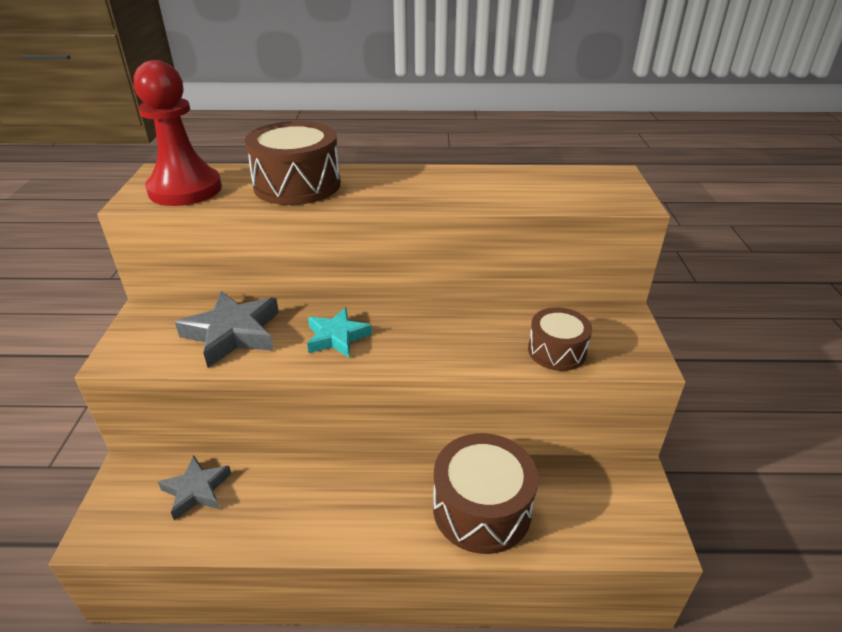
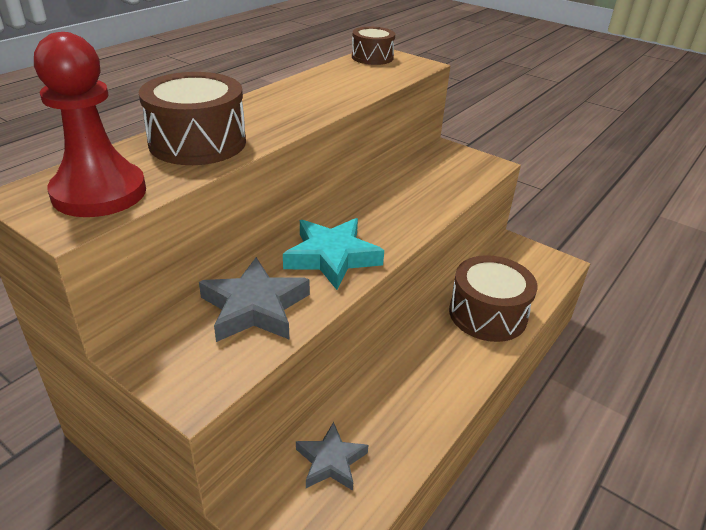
camera: 55 degrees left, 0 degrees up
(337, 337) = (332, 257): turquoise star -> turquoise star, size x1.52
(557, 351) = (453, 184): brown drum -> brown drum (372, 57)

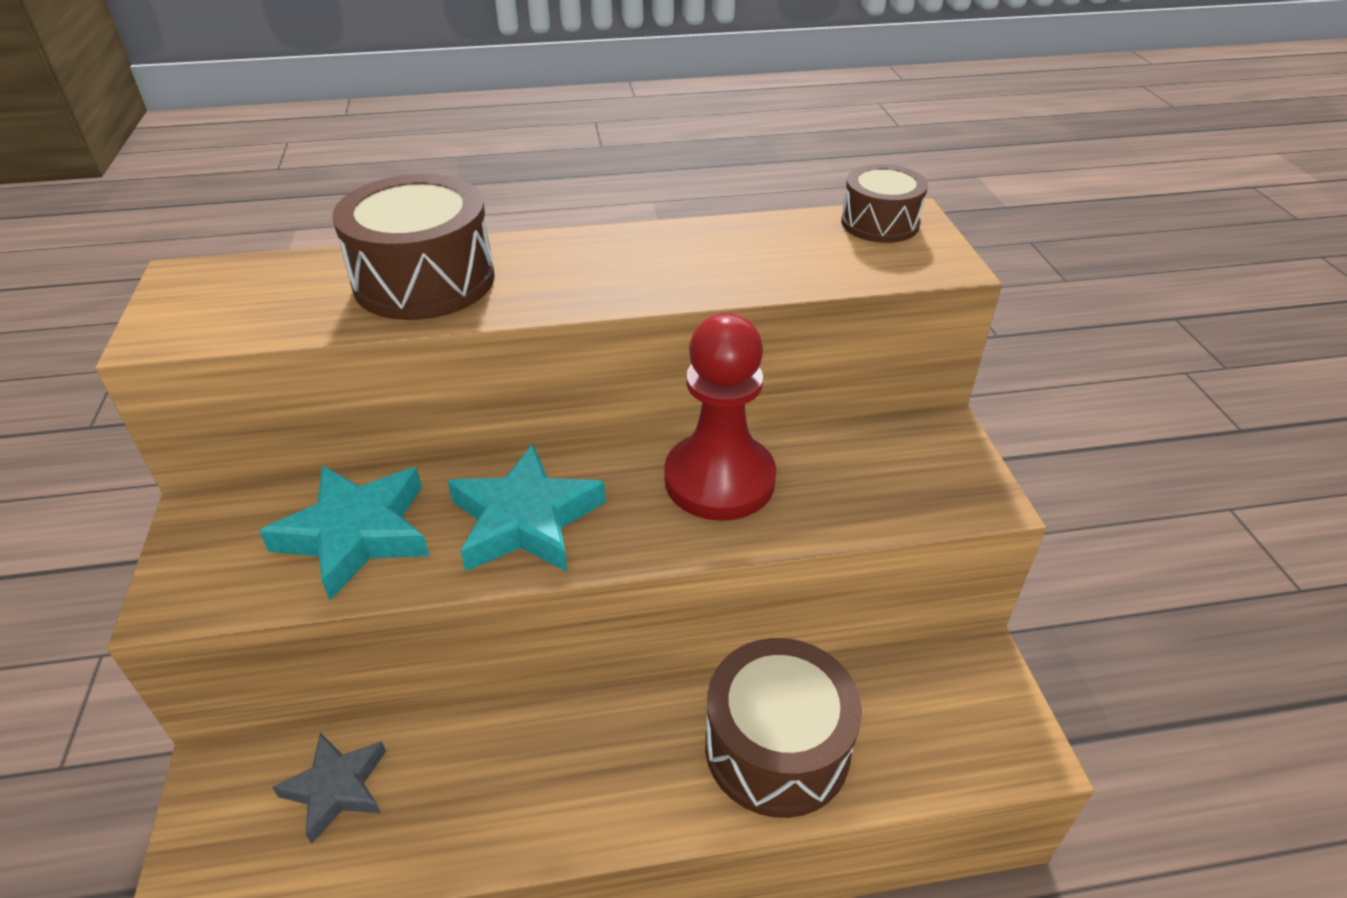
camera: 45 degrees right, 5 degrees up
(99, 193) = (238, 306): red pawn -> red pawn (719, 480)
(254, 307) = (356, 534): grey star -> turquoise star

